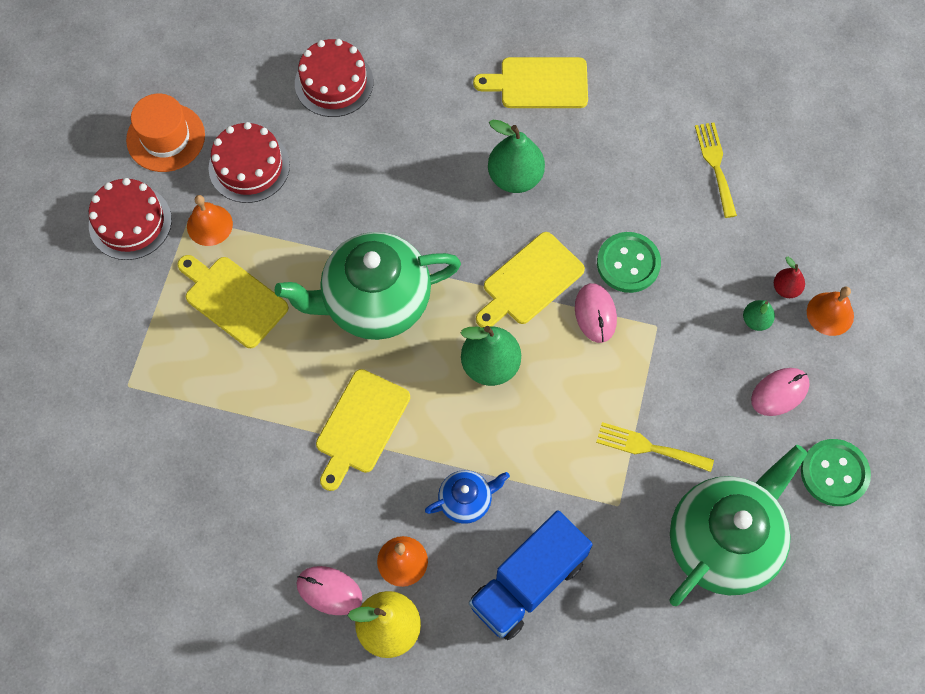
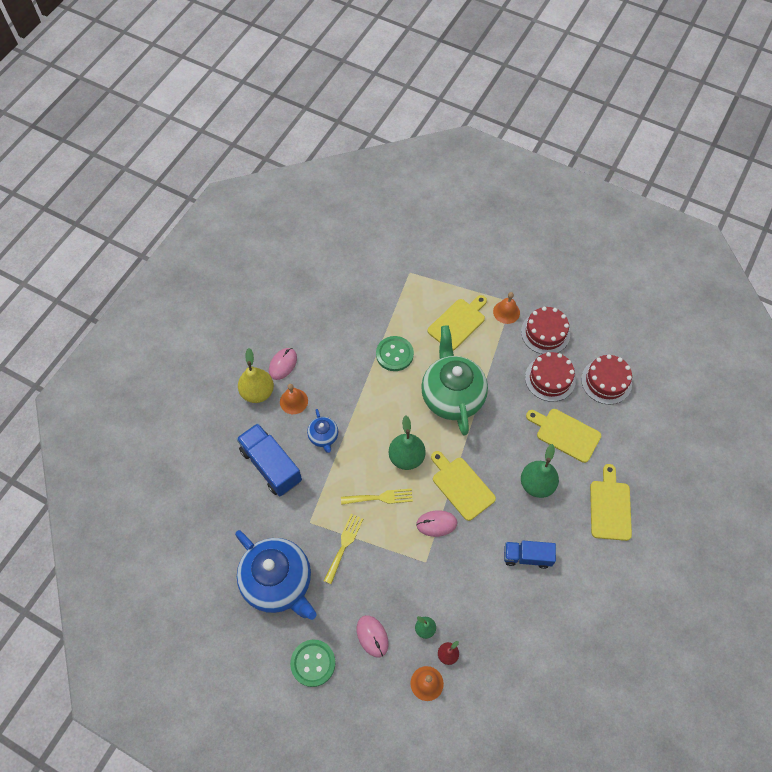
camera: 95 degrees right, 5 degrees down
(130, 222) = (509, 273): red cake -> red cake (550, 378)
(165, 137) = (565, 290): orange hat -> none
(360, 425) = (375, 384): yellow cutting board -> yellow cutting board (565, 434)
(628, 189) = (527, 557): none -> blue truck
(628, 263) = (471, 549): green button -> green button (394, 354)
(715, 165) = (545, 620): yellow fork -> yellow fork (380, 497)
(723, 541) = (278, 582): green teapot -> blue teapot

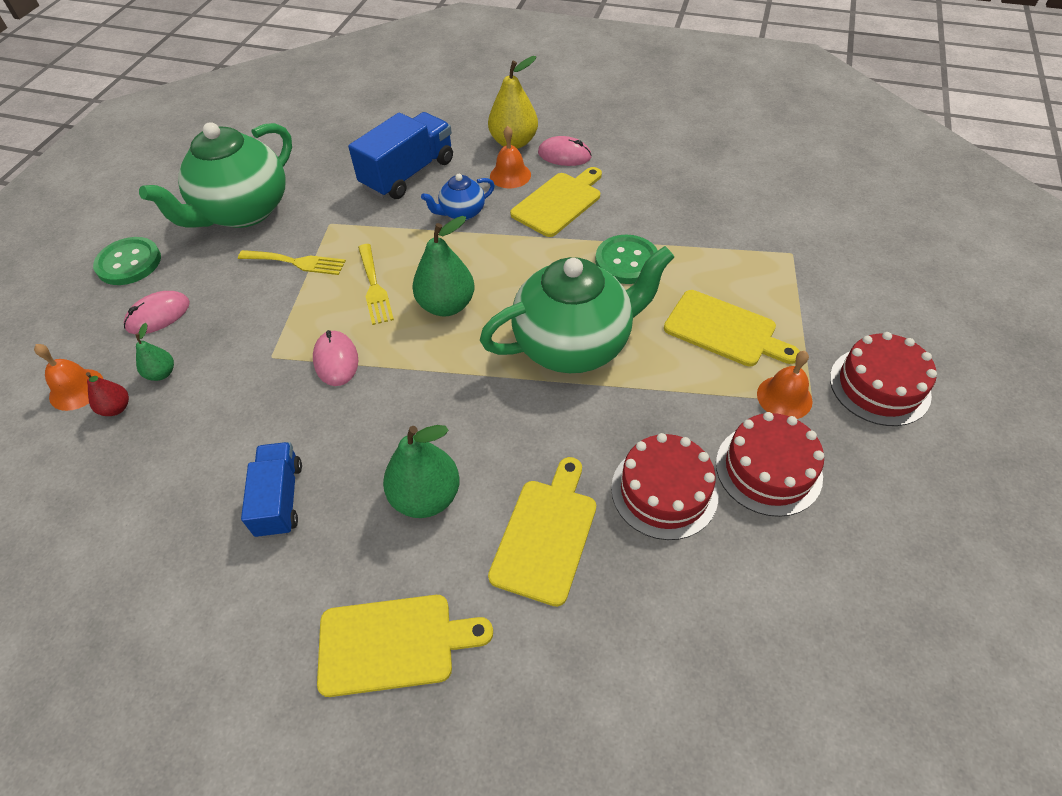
camera: 80 degrees right, 10 degrees down
(278, 582) = (243, 212): blue teapot -> green teapot
(461, 486) = (407, 382): yellow cutting board -> yellow cutting board (559, 202)
(606, 381) = (699, 605): red cake -> red cake (879, 386)

